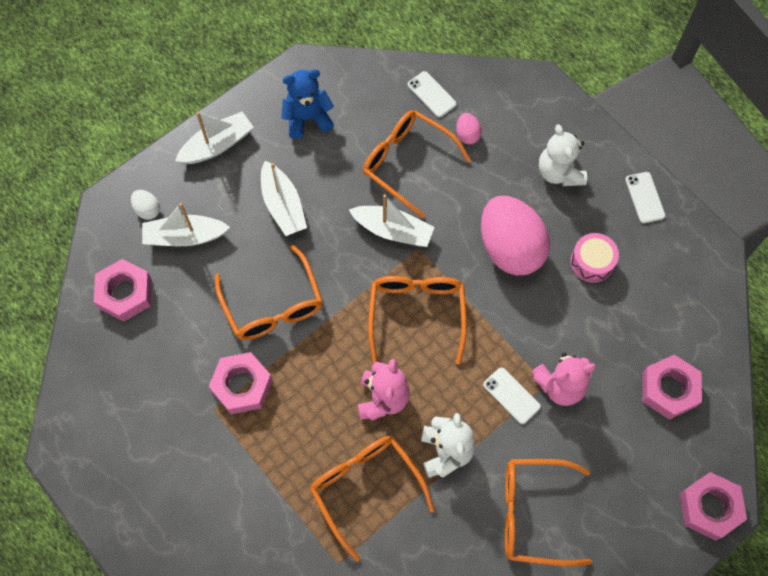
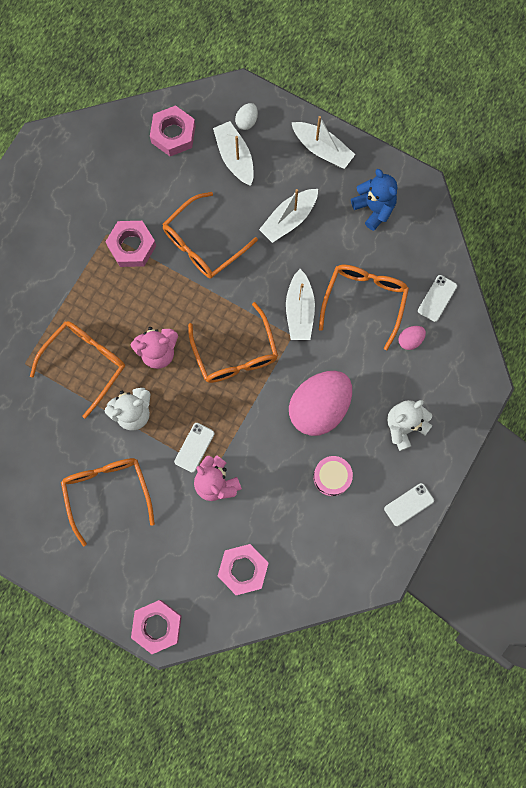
camera: 70 degrees right, 10 degrees up
(417, 314) = (235, 353): orange glasses -> orange glasses turned 90 degrees clockwise

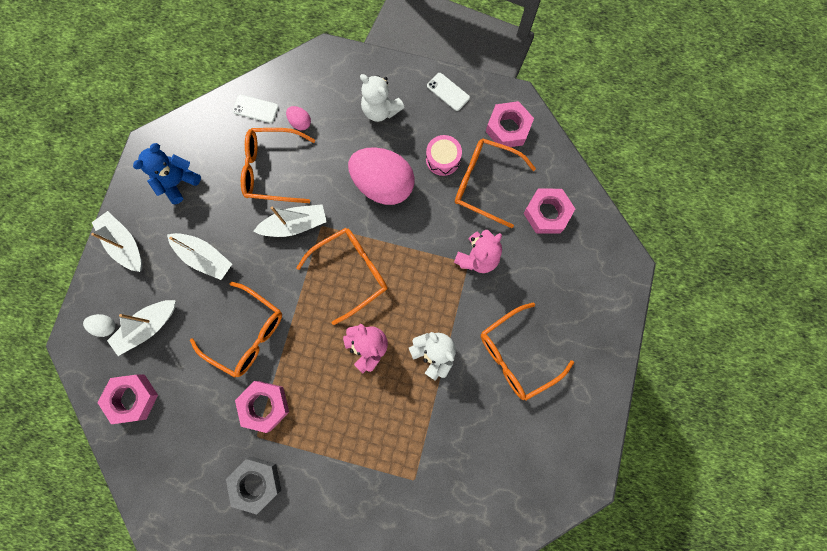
camera: 105 degrees left, 0 degrees up
(66, 225) = (256, 483): none -> grey nut
(85, 363) = (398, 416): orange glasses -> orange glasses (485, 183)
(157, 626) = (620, 274): pink nut -> pink nut (508, 128)
(194, 447) = (451, 286): white phone -> none
(322, 149) = (124, 244): white boat -> white boat turned 60 degrees counterclockwise

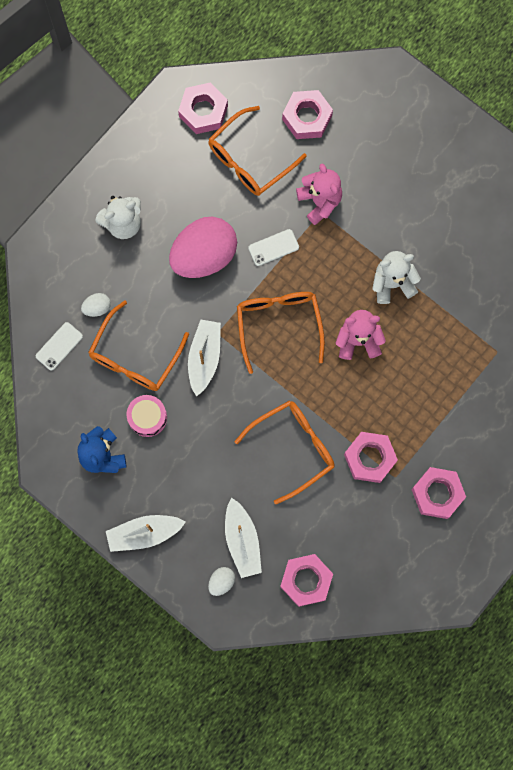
camera: 65 degrees left, 0 degrees up
(204, 257) = (196, 459): white boat -> none
(256, 483) = (437, 494): grey nut -> pink nut
(300, 123) = (97, 308): pink egg -> white egg
(443, 159) = (205, 187): pink drum -> pink drum (147, 417)
(448, 92) = (136, 149): white phone -> white phone (273, 247)
(516, 355) = (428, 210): orange glasses -> none

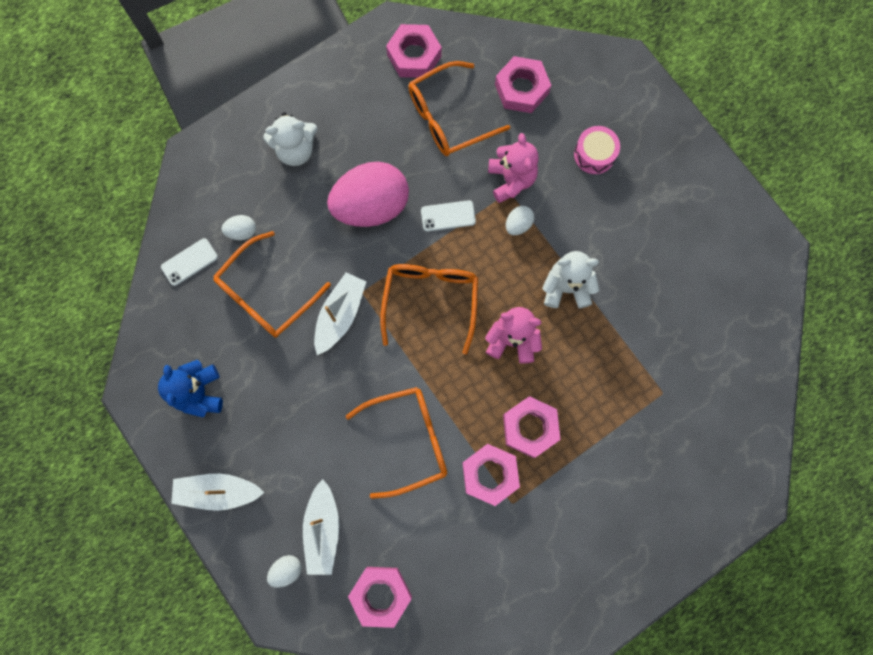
camera: 15 degrees right, 0 degrees up
(147, 417) = (260, 364): pink drum -> pink drum (594, 154)
(336, 239) = (518, 224): none -> white egg
(437, 494) = (554, 536): pink nut -> pink nut (530, 428)

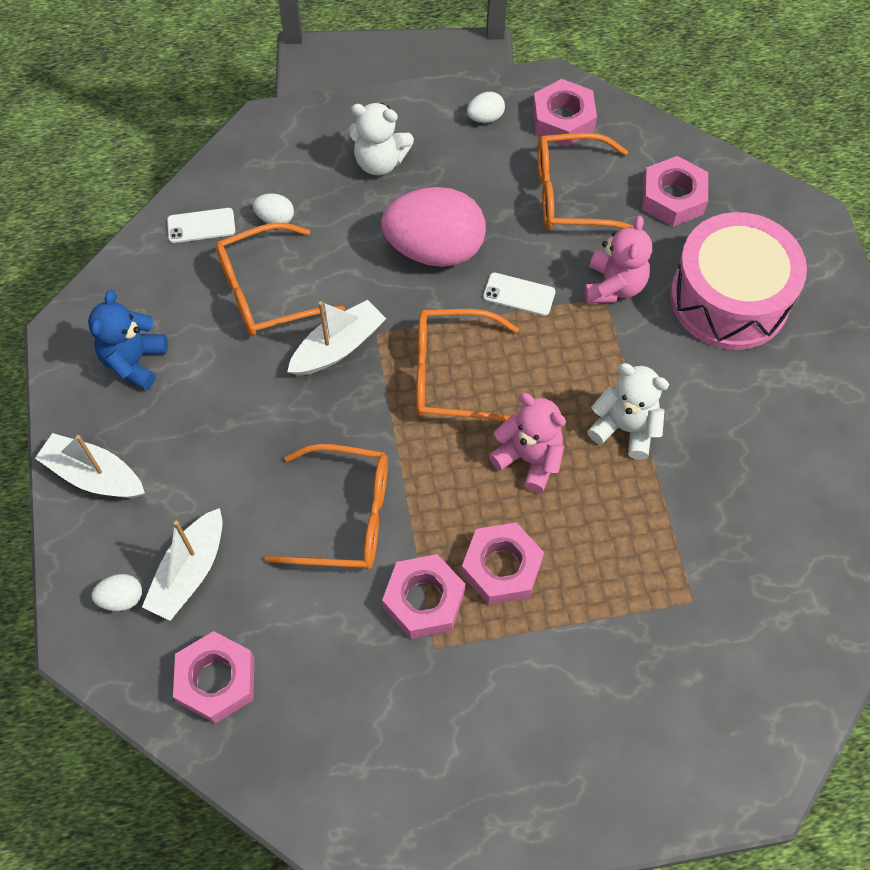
camera: 25 degrees right, 15 degrees down
(430, 300) = (452, 375): orange glasses -> orange glasses turned 120 degrees counterclockwise
(518, 224) = (599, 336): white egg -> white egg (485, 118)
(594, 154) = (729, 298): pink drum -> pink drum, size x2.17

